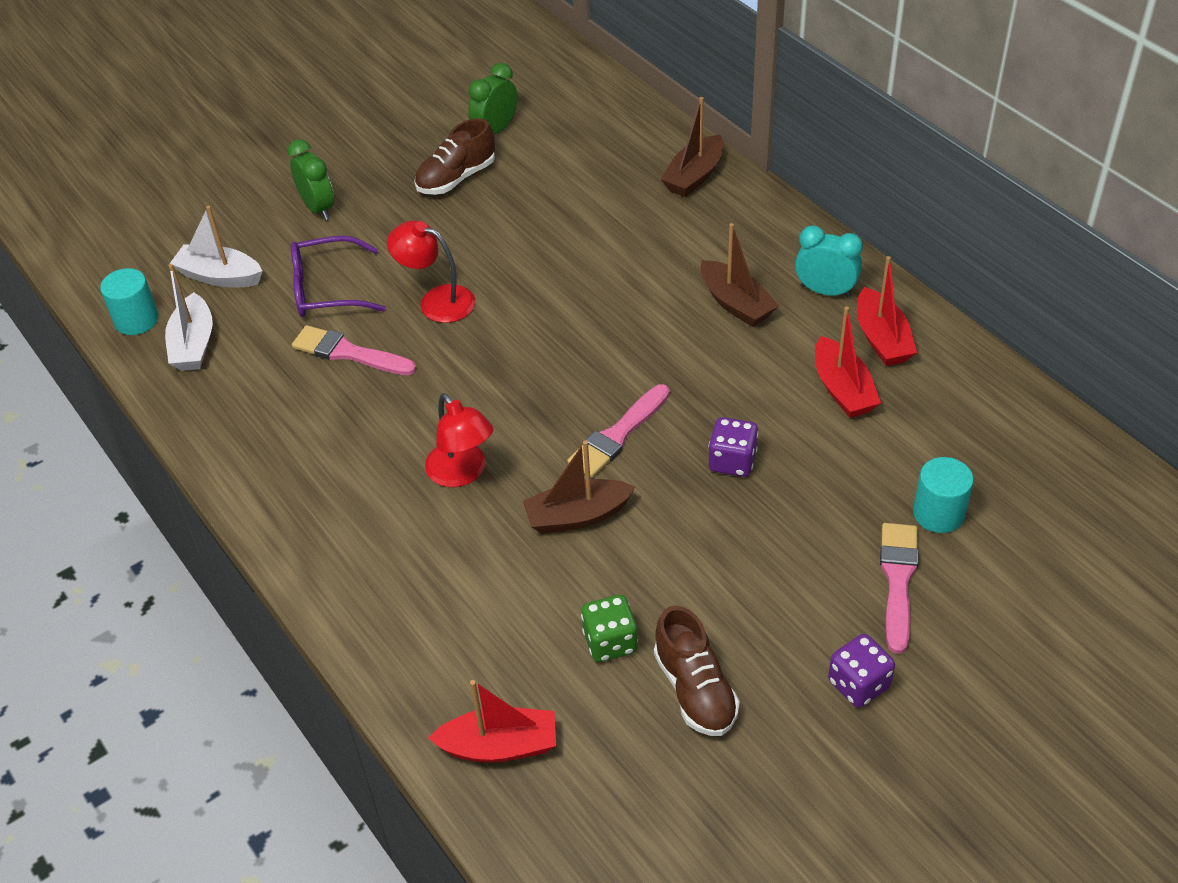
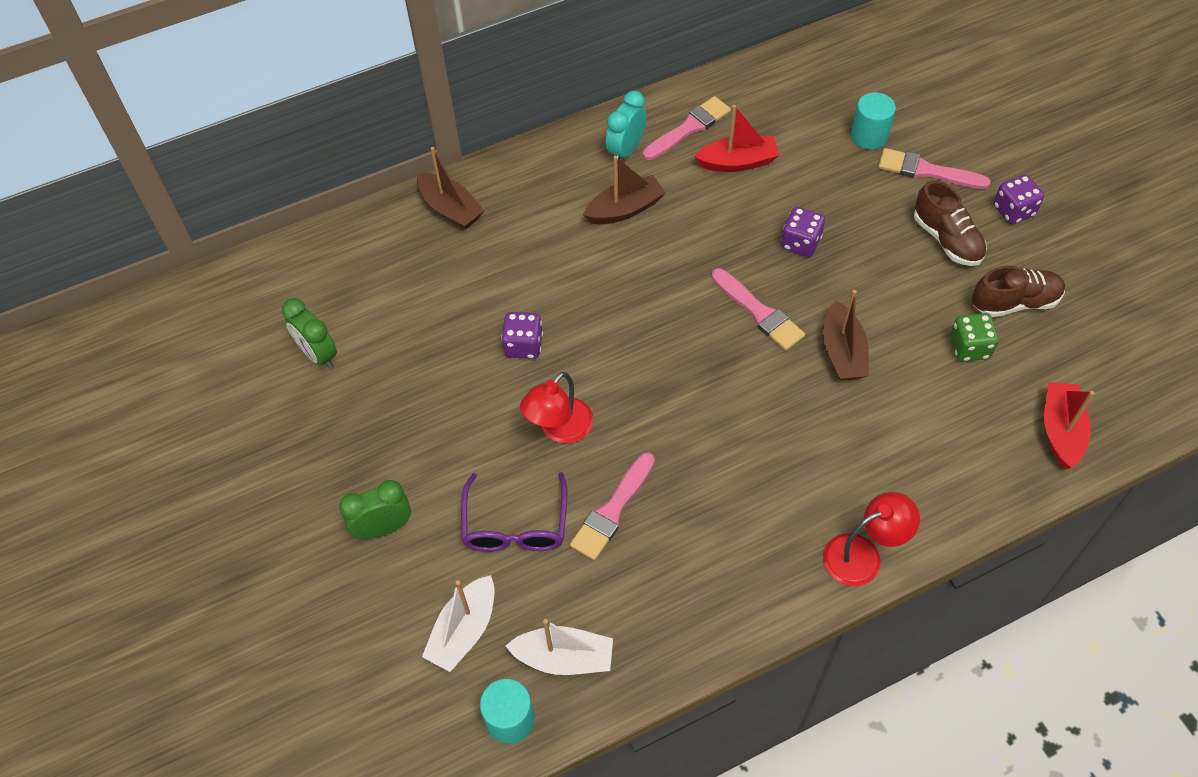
camera: 80 degrees left, 10 degrees up
(456, 178) = (382, 396): brown shoe -> brown shoe (947, 239)
(462, 473) = (783, 429): red lamp -> red lamp (863, 555)
(533, 258) = (523, 345): none -> purple dice
(882, 339) = (689, 128): red boat -> pink brush

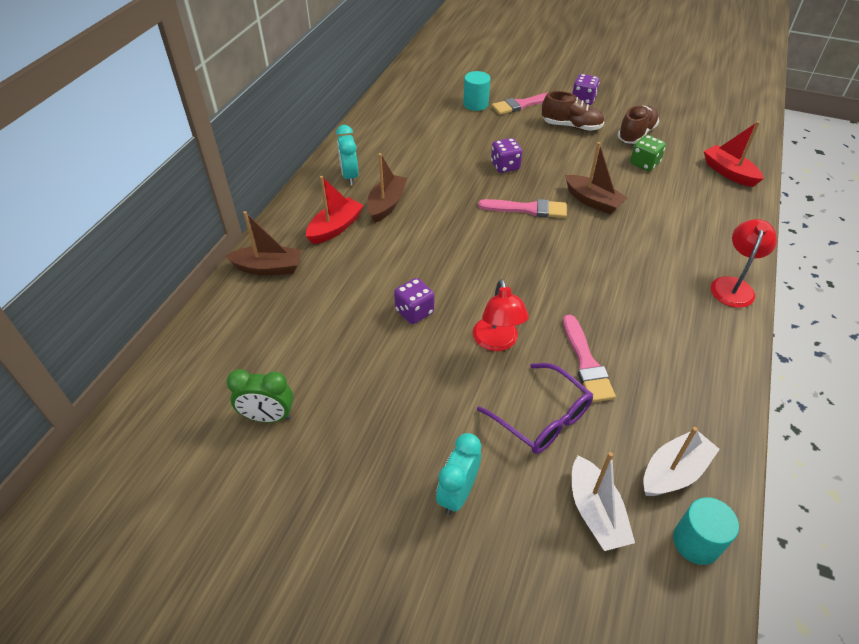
camera: 45 degrees left, 10 degrees down
(383, 528) = (457, 493): green clock -> turquoise clock
(689, 128) = (374, 148): pink brush -> none
(738, 162) = (423, 149): red boat -> red boat (335, 228)

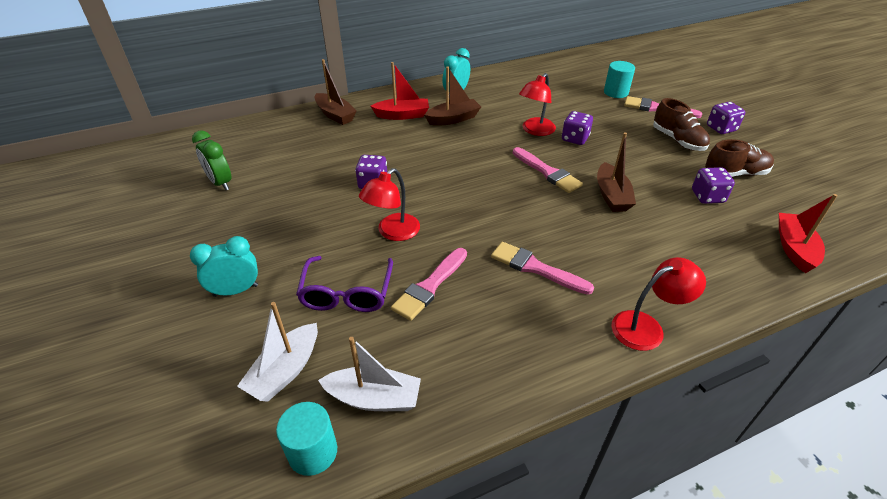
camera: 45 degrees right, 5 degrees down
(467, 176) = (535, 130): none -> red lamp
(626, 294) = (536, 268): none -> pink brush
(644, 163) = (707, 197): green dice -> purple dice

